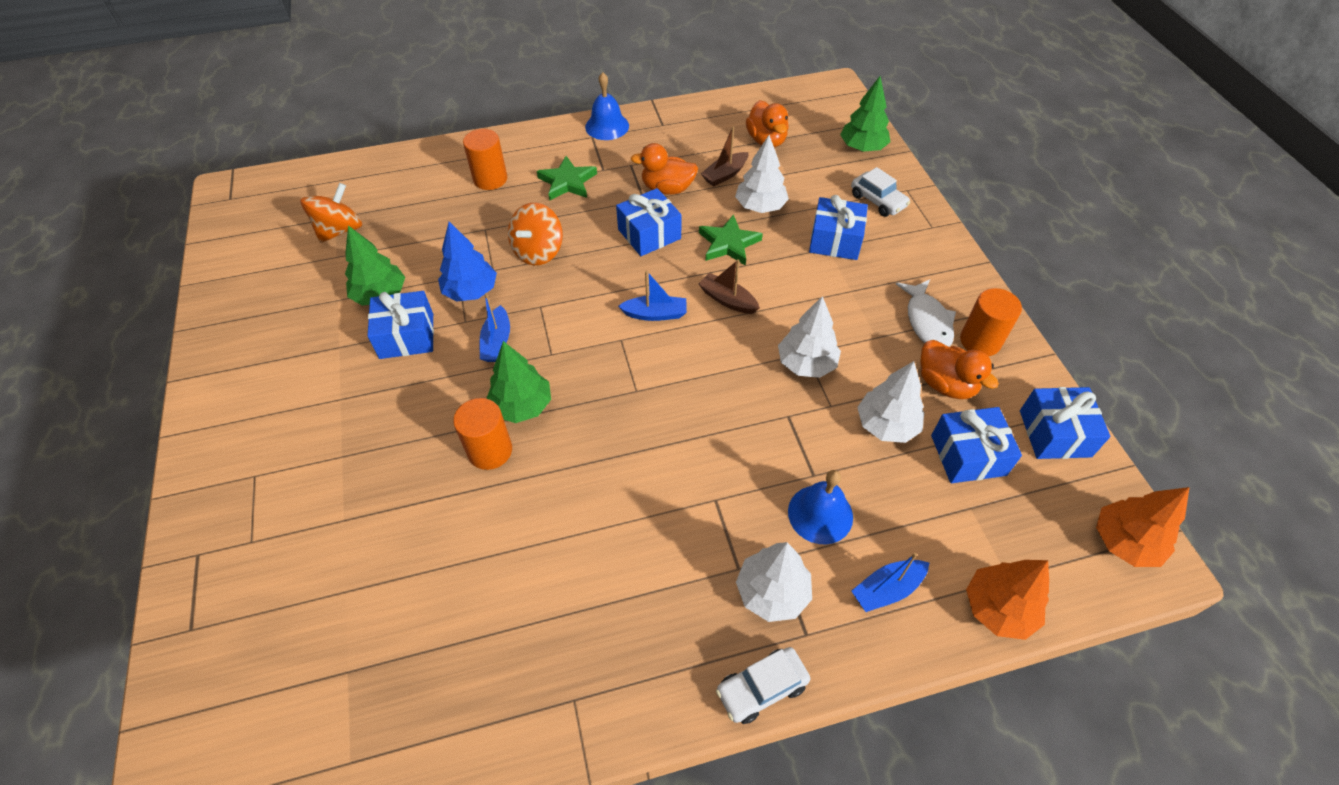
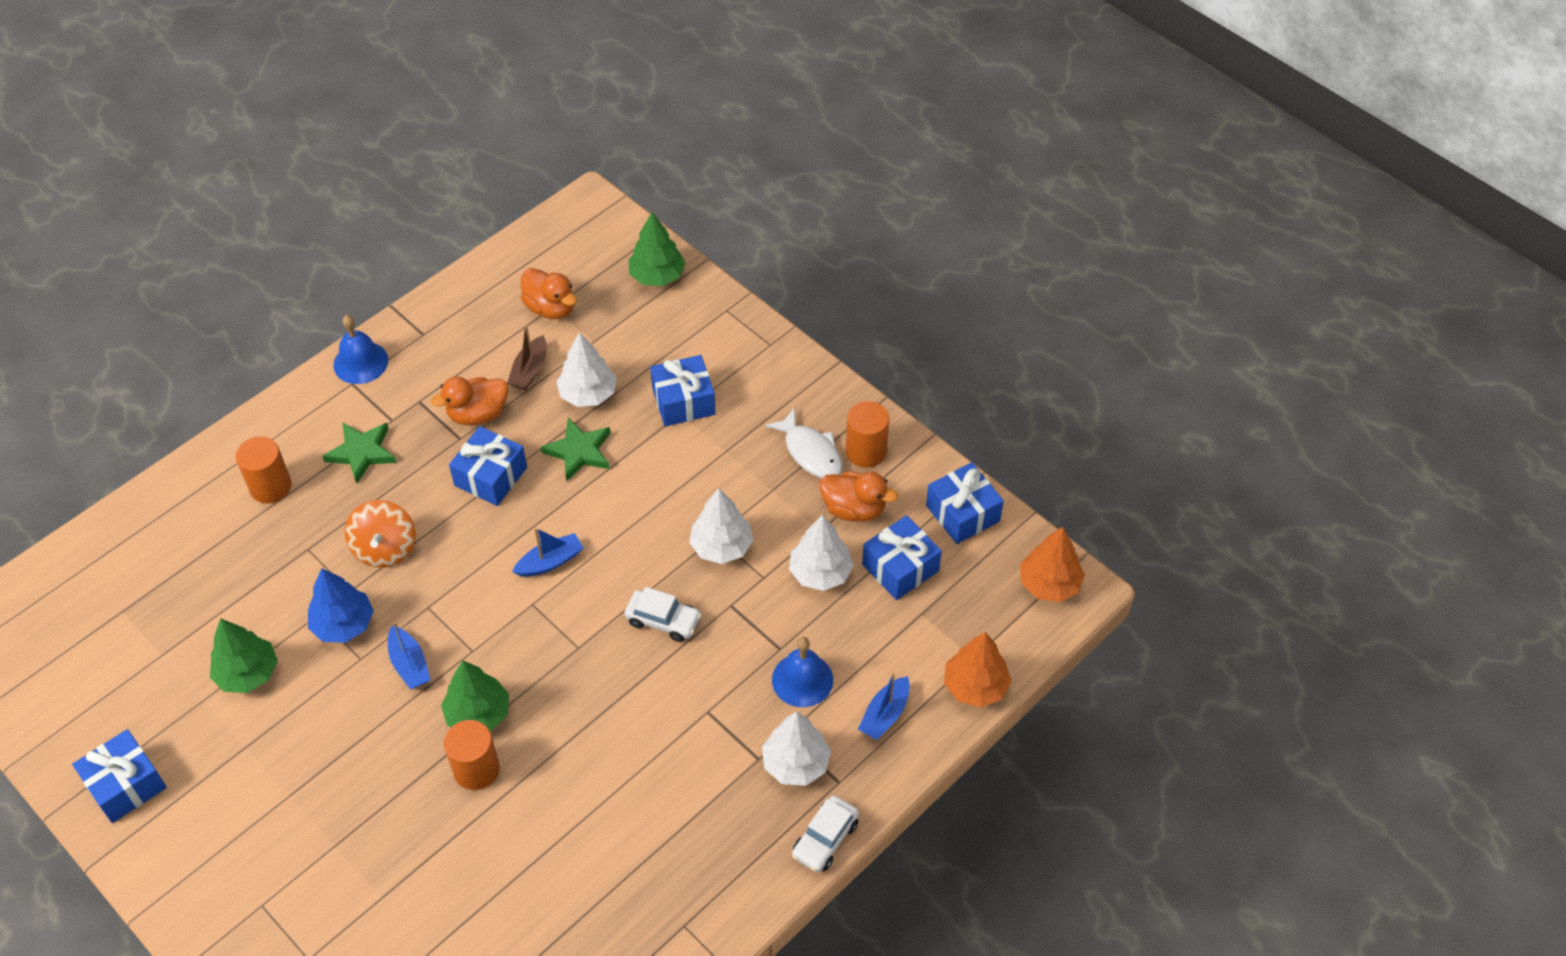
camera: 30 degrees left, 0 degrees up
(340, 230) = (141, 623): orange spinning top -> none
(406, 336) = (310, 702): blue gift -> blue gift (126, 785)
(728, 300) = (613, 515): brown boat -> none
(878, 201) = (703, 336): white car -> white car (663, 620)

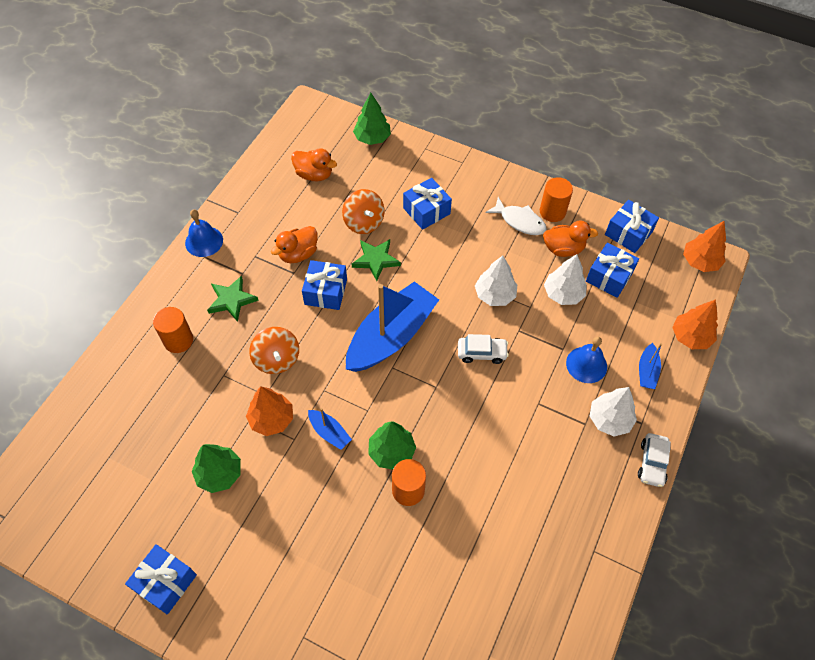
camera: 20 degrees left, 5 degrees up
(343, 624) = (271, 419): blue tree -> orange tree
(530, 370) = (319, 217): brown boat -> none
(550, 562) = (391, 336): blue boat -> blue boat, size x2.34
(588, 394) = (364, 222): white tree -> orange spinning top

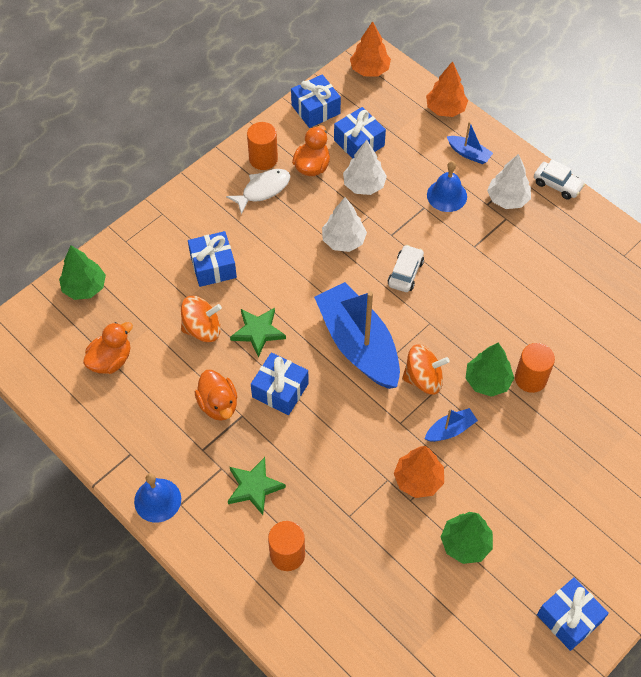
camera: 70 degrees left, 0 degrees up
(277, 359) = (348, 458): orange spinning top -> orange spinning top (423, 379)

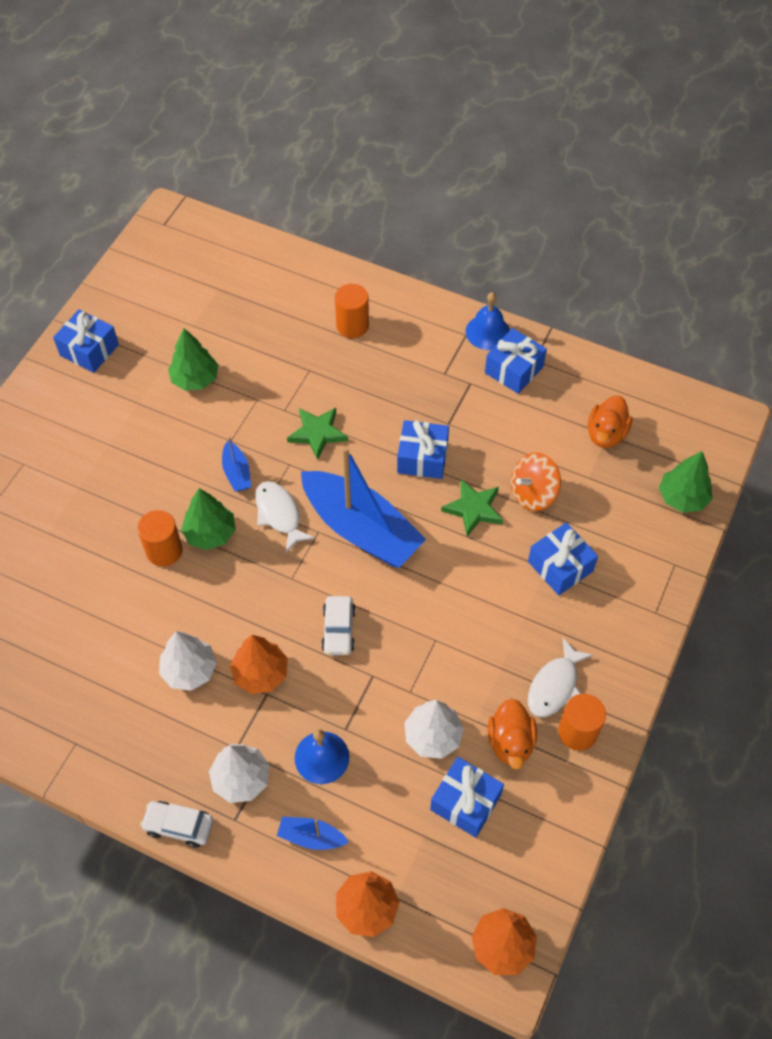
camera: 160 degrees right, 0 degrees up
(218, 404) = (476, 426): orange duck -> none
(254, 487) = (406, 367): green star -> green star (317, 433)
(315, 109) = (548, 840): blue gift -> blue gift (514, 370)
(343, 241) = (427, 648): white tree -> white tree (189, 670)
(418, 480) = (255, 418): orange tree -> orange tree (261, 673)
(423, 379) = (279, 514): orange spinning top -> white fish
(450, 430) = (237, 472): blue boat -> blue boat turned 60 degrees counterclockwise

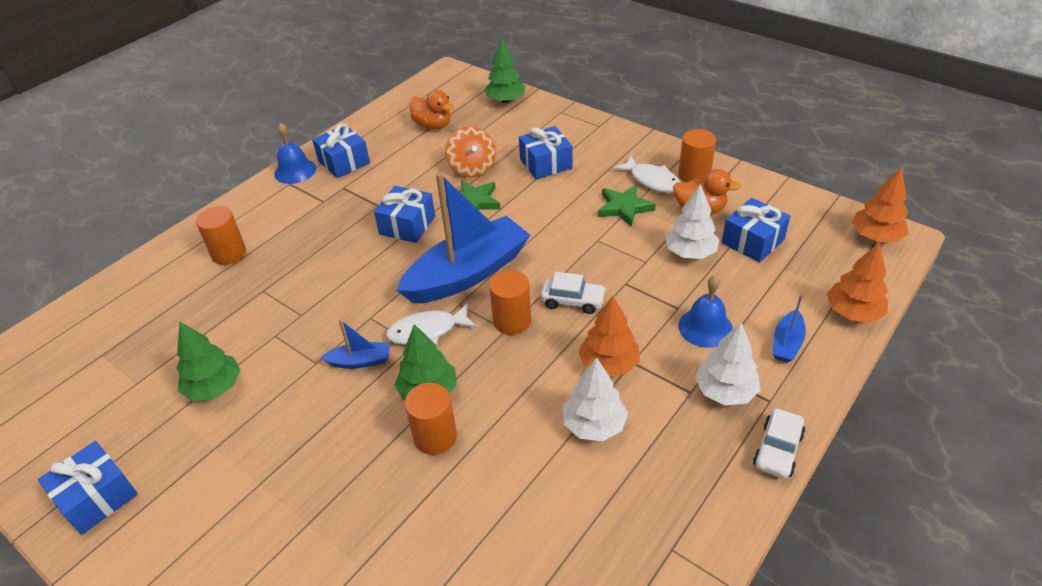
camera: 75 degrees left, 15 degrees down
(303, 581) = (512, 321): none -> orange cylinder
(317, 433) = (343, 292): green star -> green star (624, 207)

